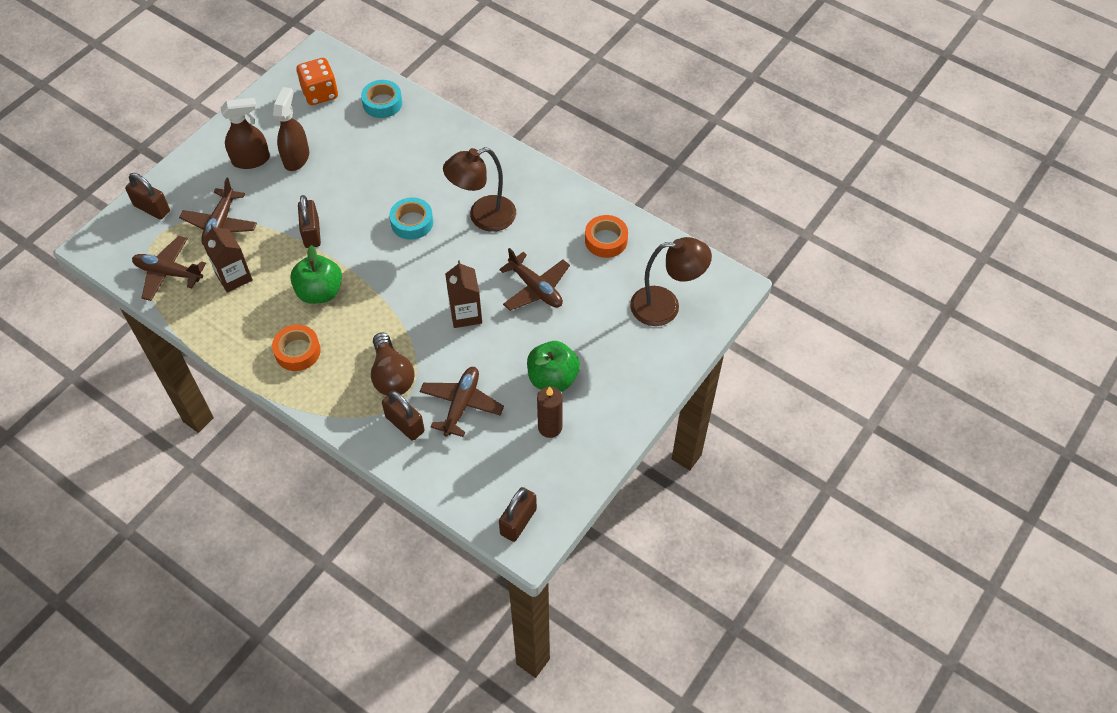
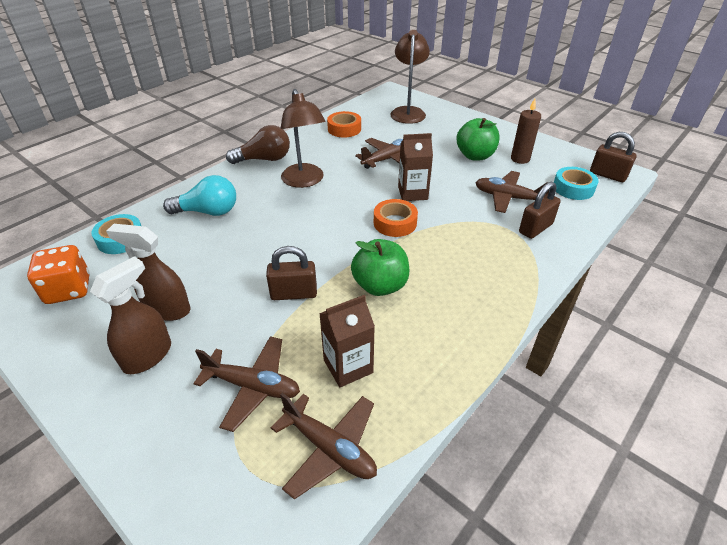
camera: 85 degrees left, 15 degrees down
(152, 208) = (190, 485): brown padlock -> none
(168, 273) = (329, 448): brown plane -> brown plane turned 75 degrees counterclockwise
(251, 160) = (148, 356): brown spray bottle -> brown spray bottle turned 45 degrees clockwise
(297, 351) = (461, 302): orange tape -> orange tape (395, 223)
(392, 375) = (484, 235): brown light bulb -> brown light bulb (264, 159)
(412, 222) = (299, 221): turquoise tape -> turquoise tape (573, 188)
(425, 151) = (208, 212): none -> turquoise light bulb

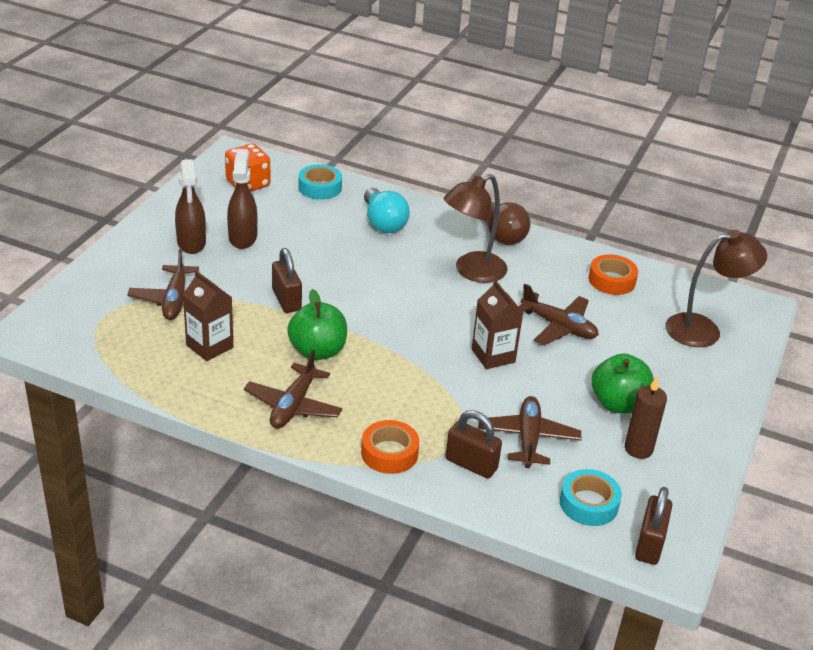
camera: 70 degrees right, 5 degrees down
(148, 356) = (191, 243): brown spray bottle -> brown spray bottle turned 60 degrees clockwise
(329, 448) = (128, 349): brown plane -> brown plane (293, 406)
(395, 223) = (425, 349): orange tape -> orange tape (389, 453)

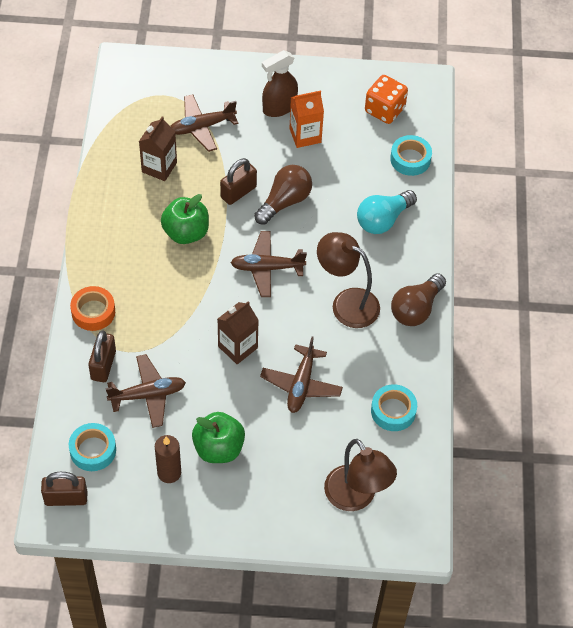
camera: 70 degrees right, 20 degrees up
(242, 237) = (305, 135): brown spray bottle -> orange carton
(293, 406) = (117, 239): brown plane -> brown plane (267, 268)
(320, 274) = (285, 201): none -> brown light bulb
(611, 280) = (393, 411): orange tape -> turquoise tape

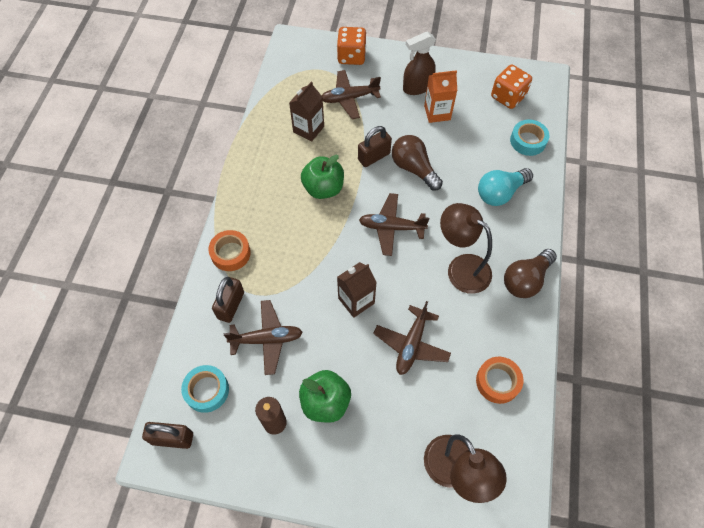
camera: 10 degrees right, 5 degrees up
(197, 76) = (351, 56): none -> orange dice
(285, 201) = (413, 168): brown light bulb -> brown light bulb turned 90 degrees counterclockwise
(393, 411) = (497, 381): turquoise tape -> orange tape

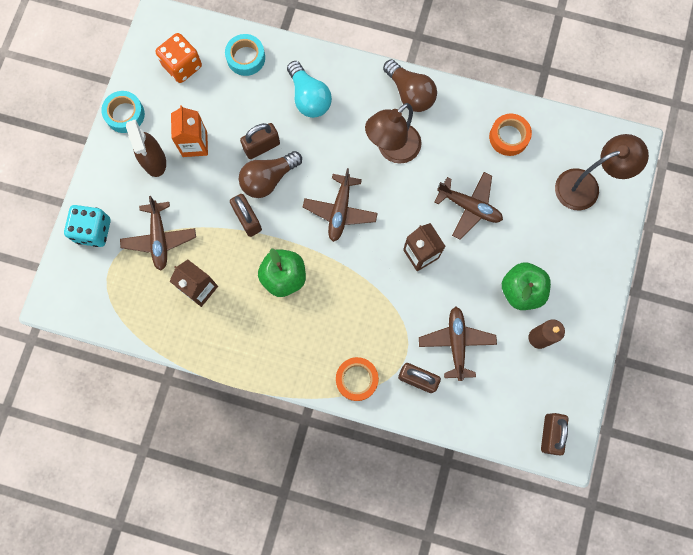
camera: 85 degrees left, 15 degrees up
(207, 390) = (505, 402): turquoise tape -> turquoise tape (125, 114)
(351, 56) = (93, 231): orange dice -> turquoise dice
(444, 161) = (262, 146): none -> brown padlock

